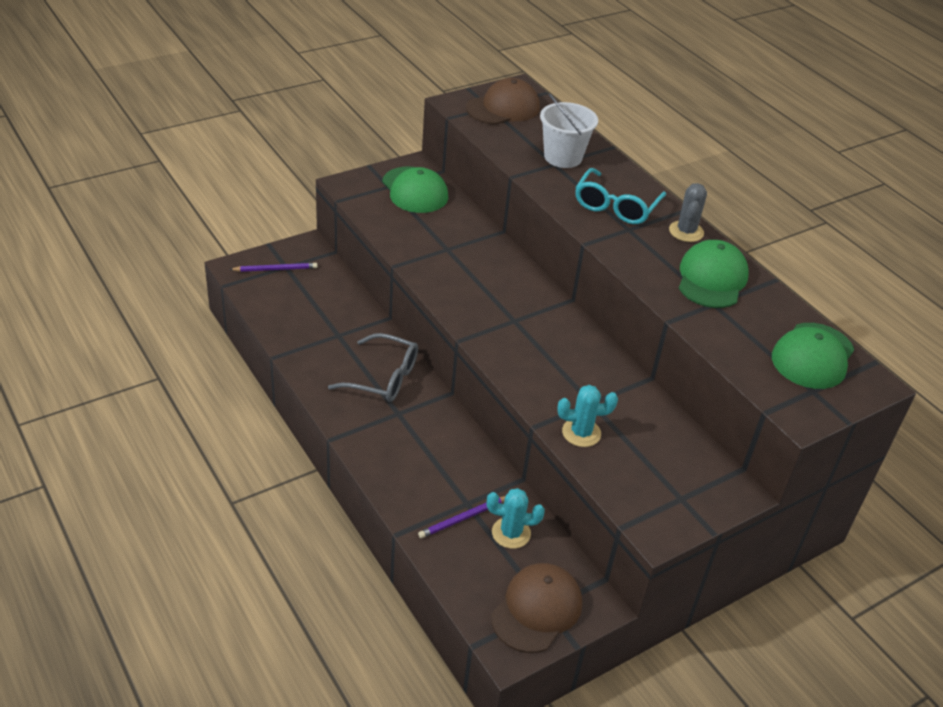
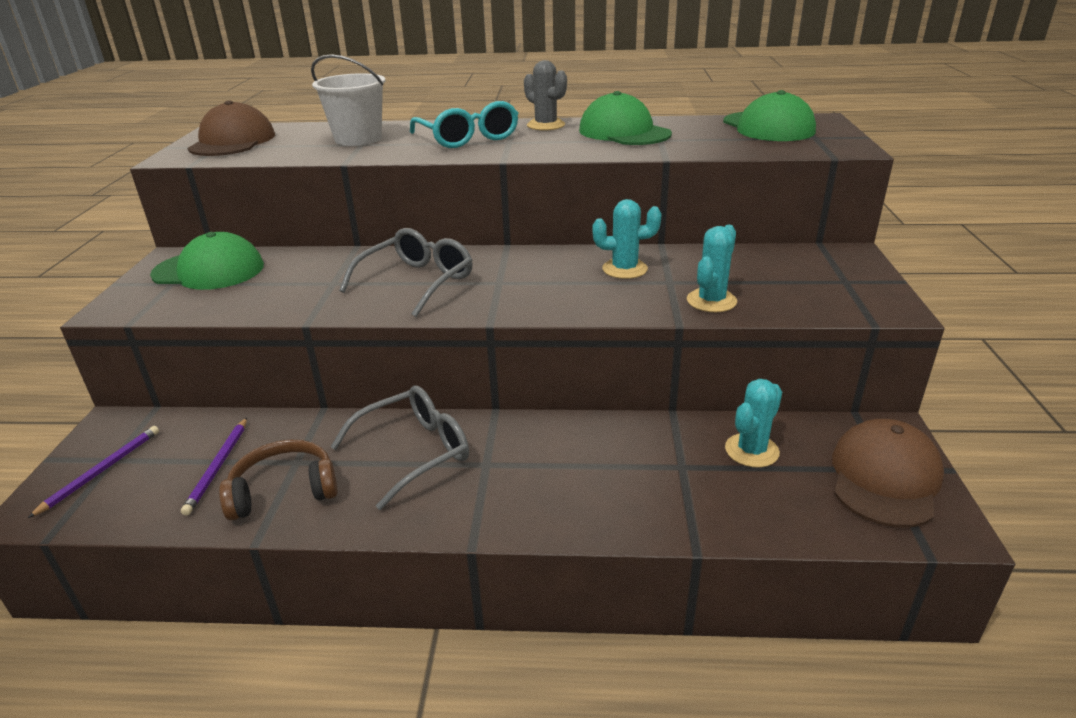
camera: 50 degrees left, 10 degrees down
(314, 344) = (284, 490): none -> brown headphones
(463, 518) = (705, 479): purple pencil -> purple pencil (218, 467)
(481, 284) = (417, 282): none -> grey glasses
(537, 610) = (884, 478): brown cap -> brown cap turned 45 degrees clockwise
(589, 373) = (624, 269): none -> turquoise cactus

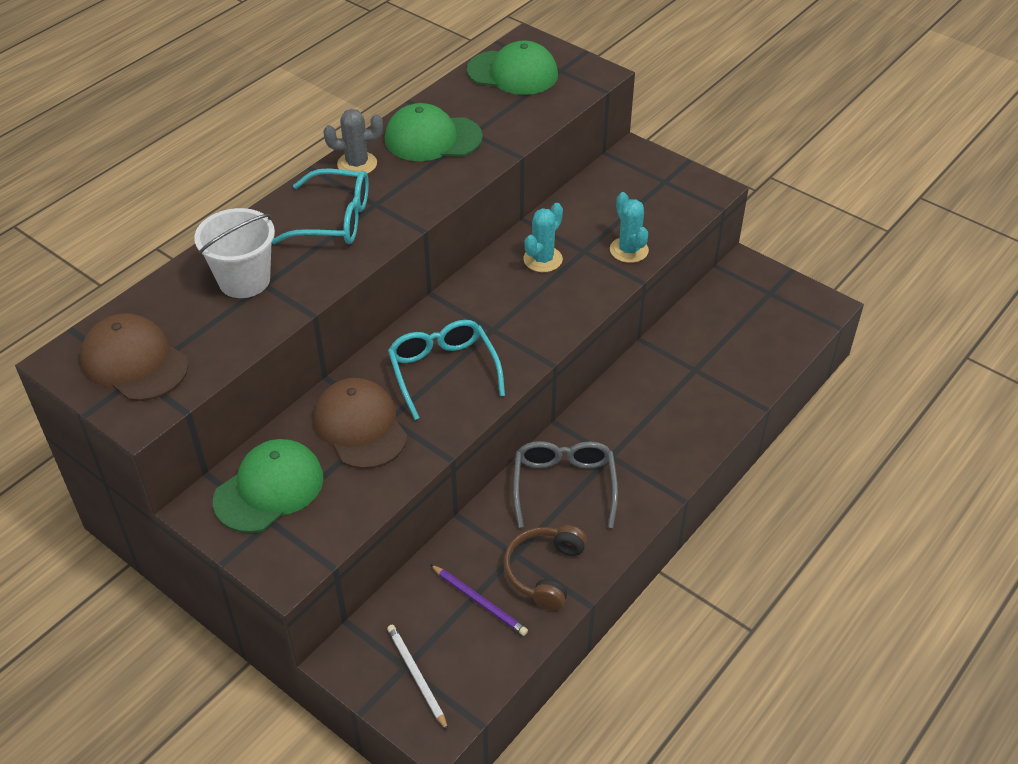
camera: 55 degrees left, 15 degrees up
(101, 471) = (416, 676): purple pencil -> white pencil
(417, 282) = (443, 371): grey glasses -> turquoise glasses
(751, 450) = (709, 332): turquoise cactus -> none
(884, 478) = (776, 298): brown cap -> brown cap (360, 426)

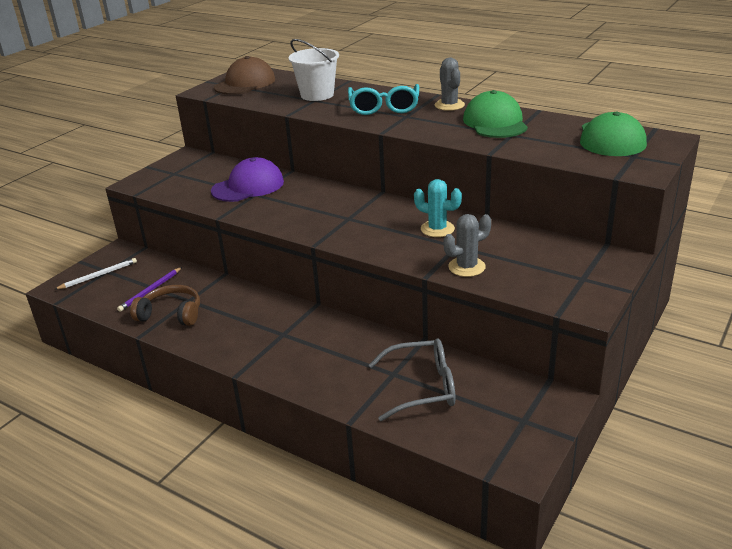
camera: 85 degrees right, 15 degrees down
(269, 489) = (198, 169): green cap -> none
(360, 426) = (248, 186): brown cap -> purple cap
(443, 371) = (301, 205): turquoise glasses -> none
(564, 485) = (251, 314): grey glasses -> grey glasses (422, 387)
(629, 250) = (466, 267): turquoise cactus -> grey cactus

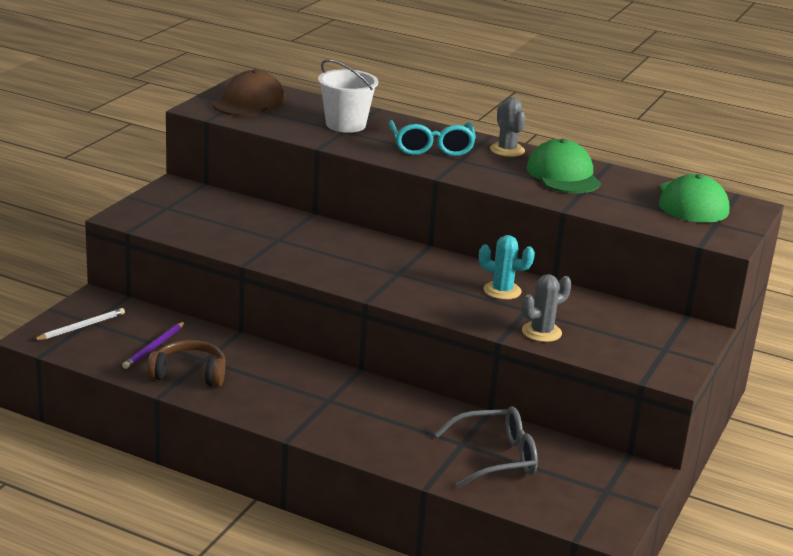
camera: 10 degrees left, 5 degrees down
(248, 186) = (266, 229): purple cap -> none

